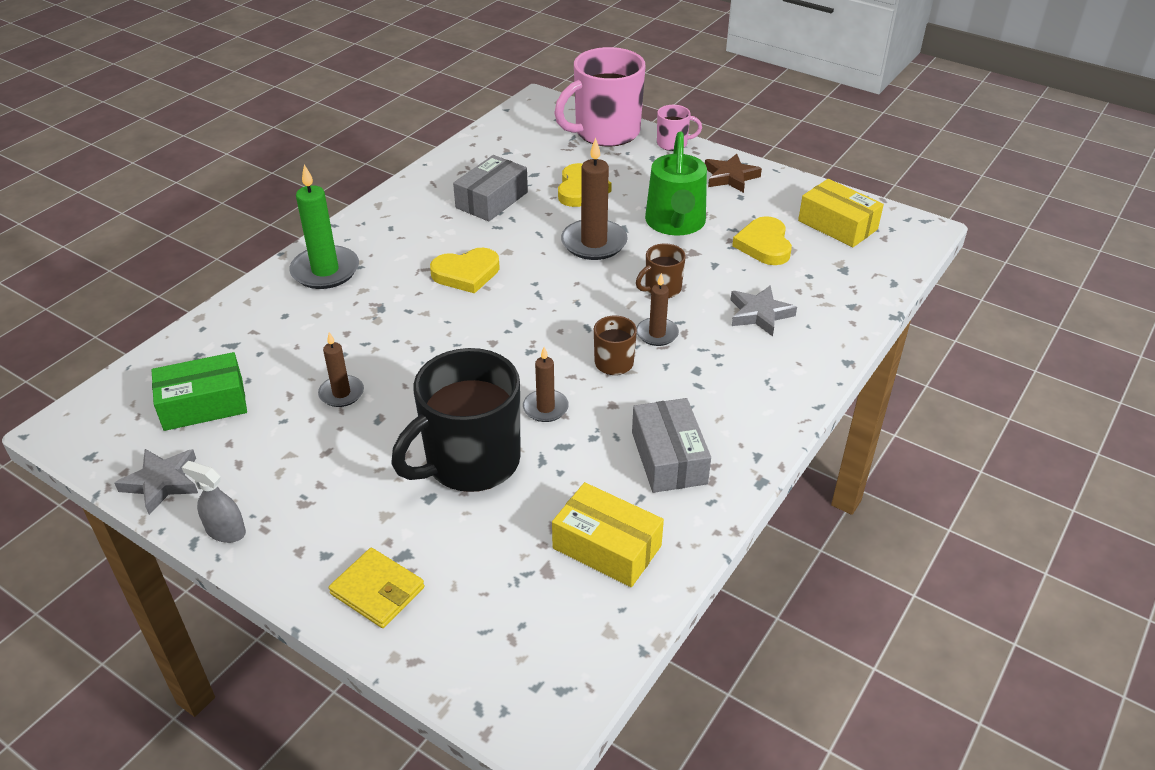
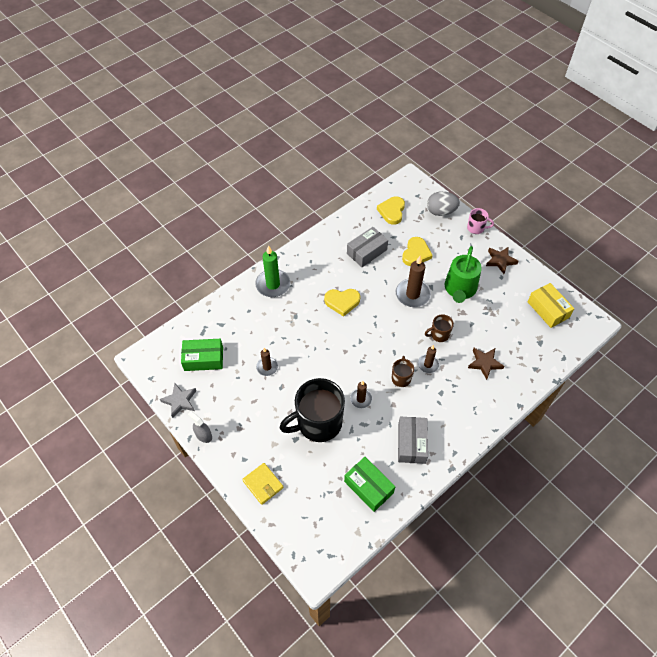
camera: 15 degrees right, 15 degrees up
(605, 132) = (441, 212): pink mug -> grey egg
(607, 547) = (368, 487): yellow box -> green box
(759, 314) = (484, 363): grey star -> brown star
(764, 245) = (502, 315): yellow heart -> yellow heart (392, 211)

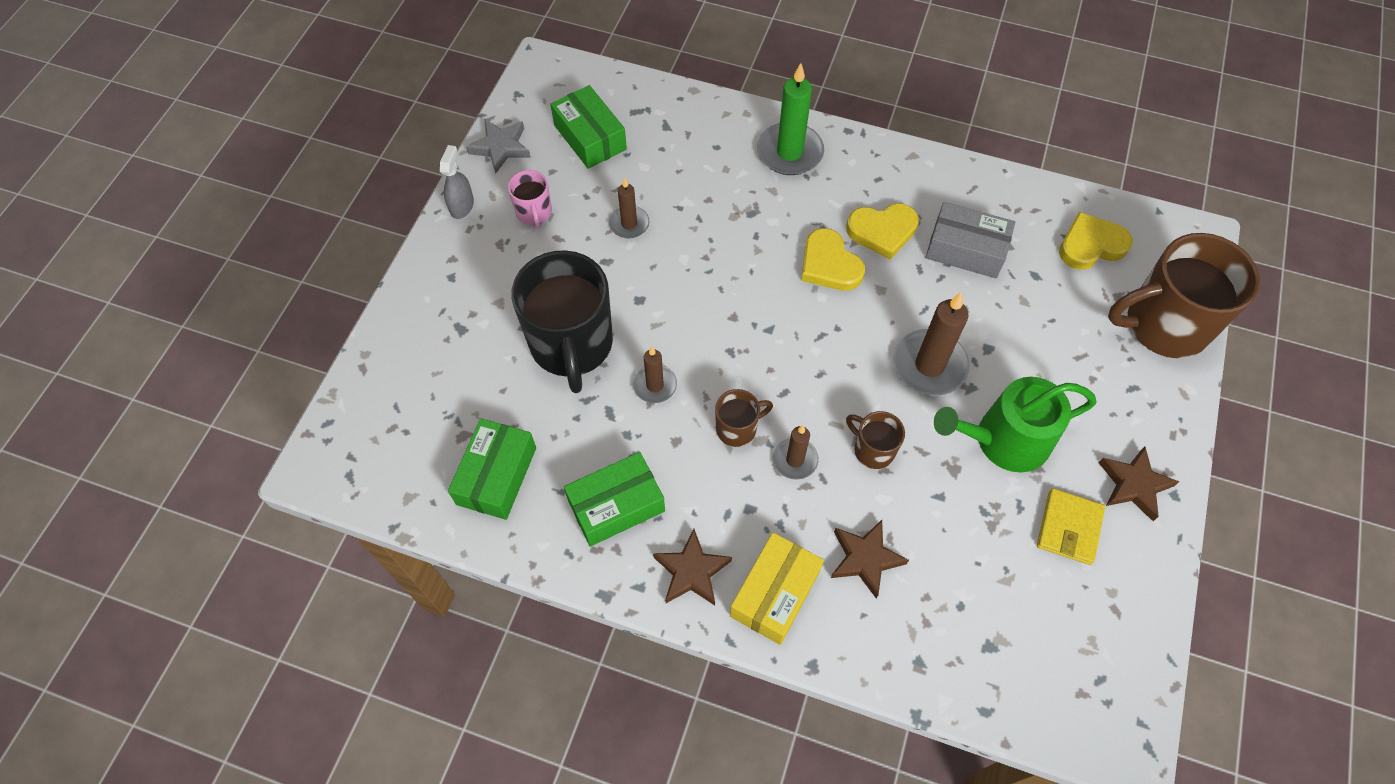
camera: 60 degrees right, 5 degrees up
(263, 484) = (422, 323): yellow wallet -> yellow wallet (1069, 528)
(318, 423) = (571, 345): black mug -> black mug turned 135 degrees counterclockwise
(411, 443) = (616, 505): grey box -> green box
(416, 253) = (1027, 328): yellow heart -> yellow heart (882, 231)
(441, 212) = (1164, 325): grey egg -> brown mug
(458, 429) = (691, 571): none -> brown star
(476, 228) = (1178, 405): pink mug -> pink mug (534, 213)
(548, 309) = (1084, 630): yellow box -> yellow box (775, 593)

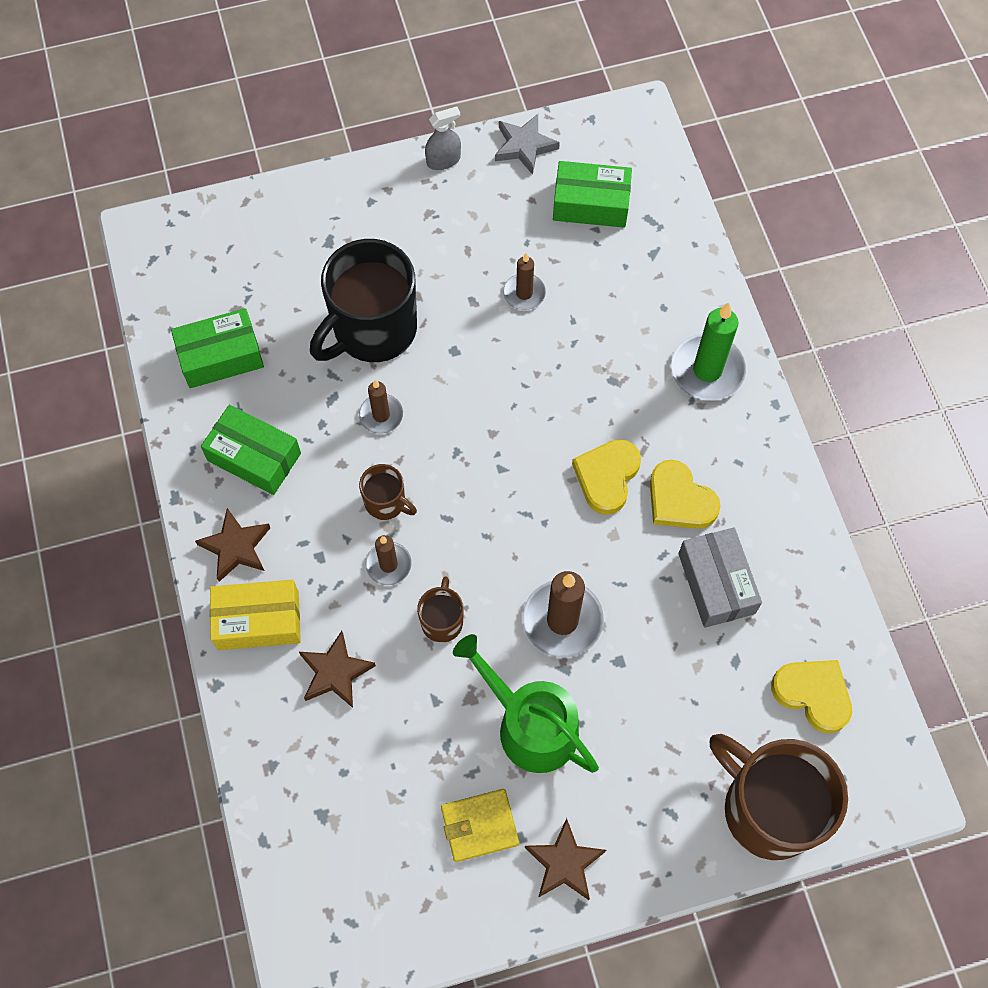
camera: 55 degrees right, 5 degrees up
(534, 213) = (478, 216): pink mug -> none
(590, 137) = (591, 204): green box -> green box turned 75 degrees clockwise

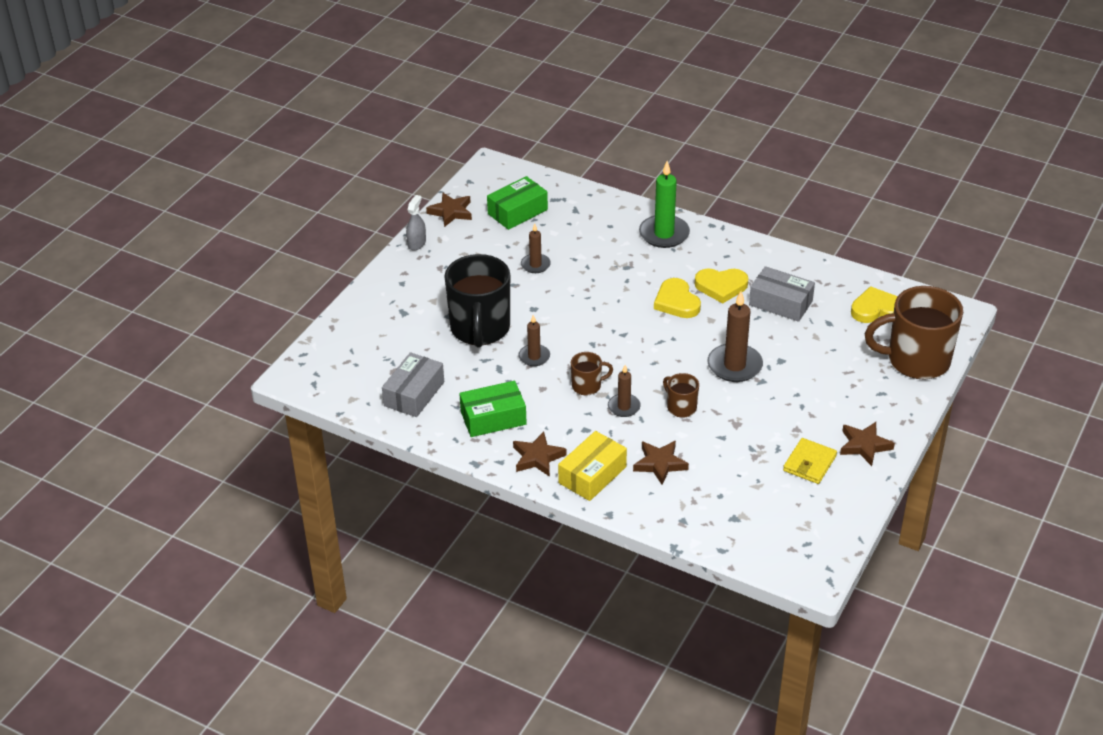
camera: 45 degrees left, 25 degrees down
(221, 356) = (414, 394): green box -> grey box
(524, 146) = (451, 212): grey star -> brown star
(530, 725) = (777, 412): green watering can -> none

